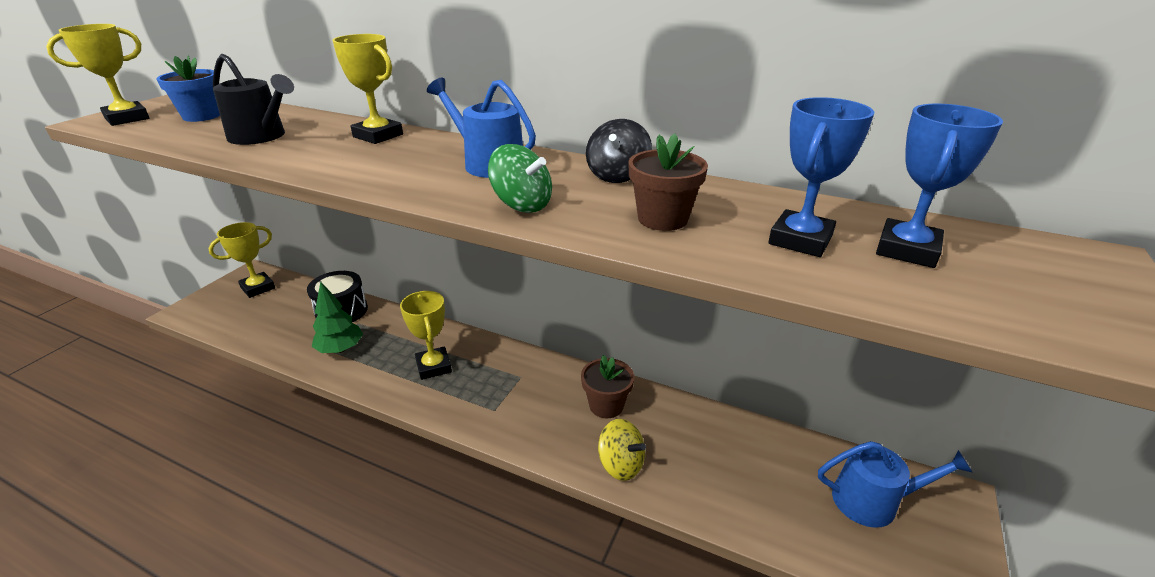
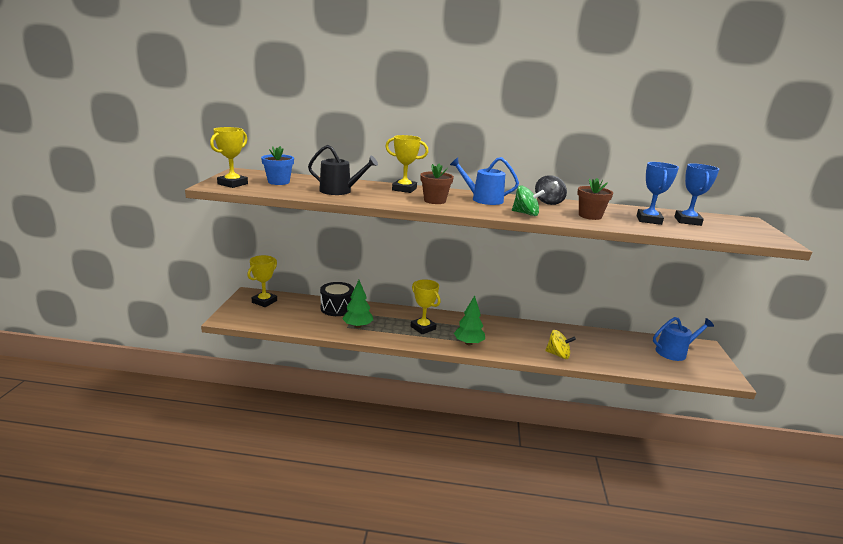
camera: 20 degrees left, 10 degrees down
(481, 410) = (468, 343): none -> green tree
(606, 405) = (531, 333): brown flower pot -> brown flower pot (434, 201)

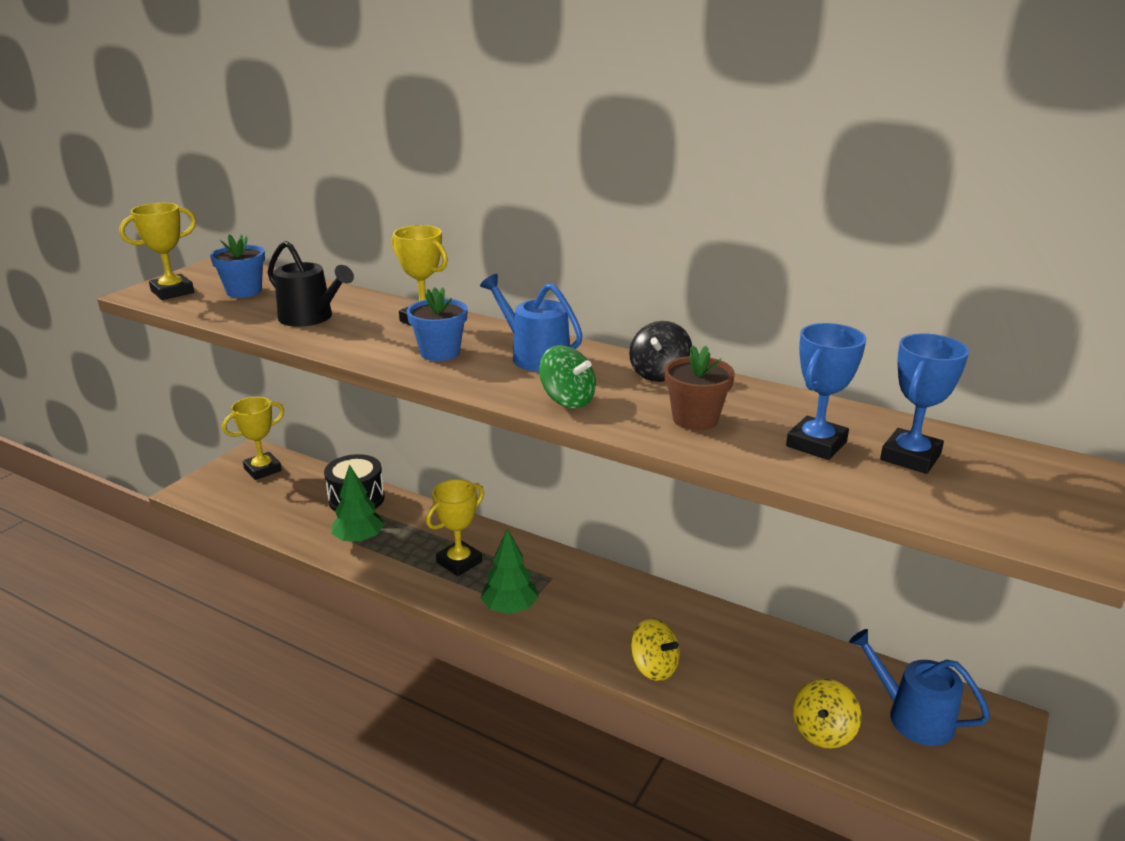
camera: 25 degrees right, 5 degrees up
(423, 328) = (459, 562): yellow trophy -> yellow trophy turned 60 degrees clockwise
(434, 201) = (440, 352): brown flower pot -> blue flower pot
(648, 364) = (823, 731): none -> yellow spinning top
(674, 352) = (913, 716): blue watering can -> blue watering can turned 150 degrees counterclockwise

